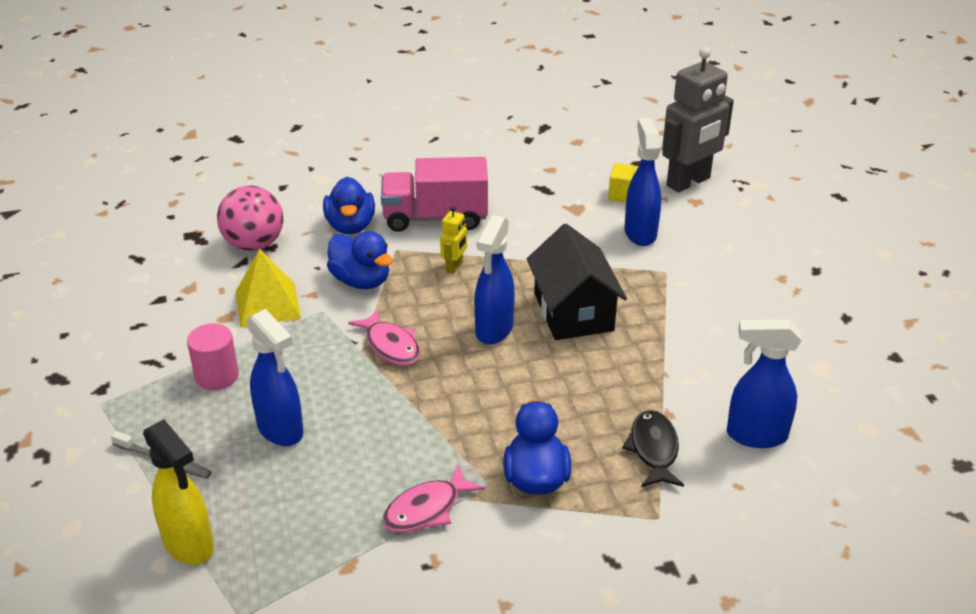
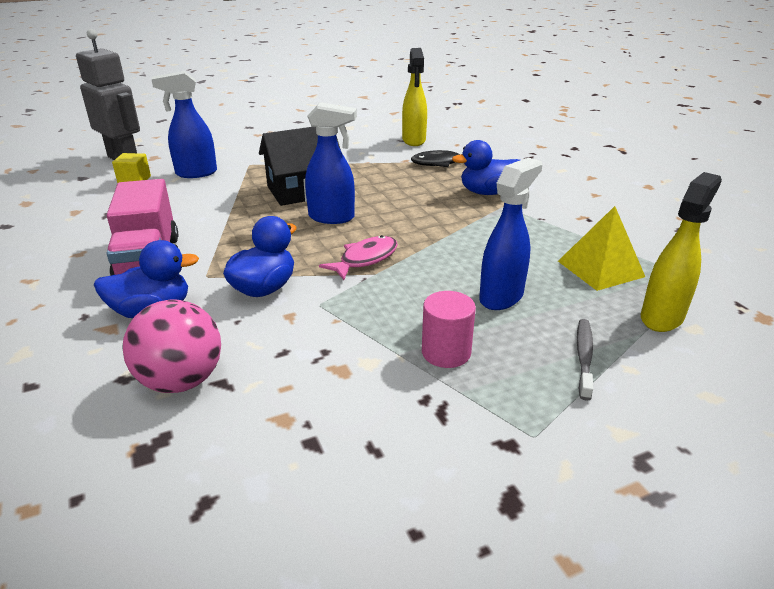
camera: 100 degrees left, 5 degrees down
(268, 304) = (311, 343): yellow pyramid -> yellow pyramid (600, 268)
(427, 509) = (541, 224): pink fish -> none
(454, 267) = (240, 242): yellow robot -> none
(755, 435) = (414, 141): blue spray bottle -> yellow spray bottle

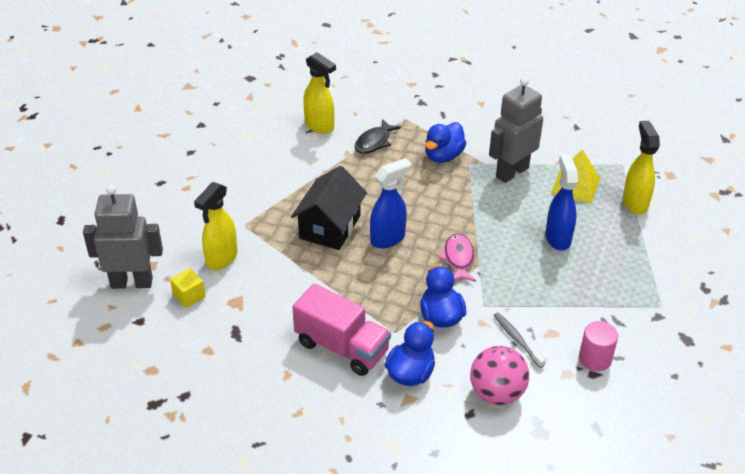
camera: 45 degrees left, 10 degrees up
(195, 173) = (221, 259): blue spray bottle -> yellow spray bottle
(446, 352) = (579, 290): pink cylinder -> pink cylinder (595, 358)
(539, 229) = (511, 172): none -> grey robot
(584, 357) = (632, 251): grey toothbrush -> grey toothbrush (517, 339)

